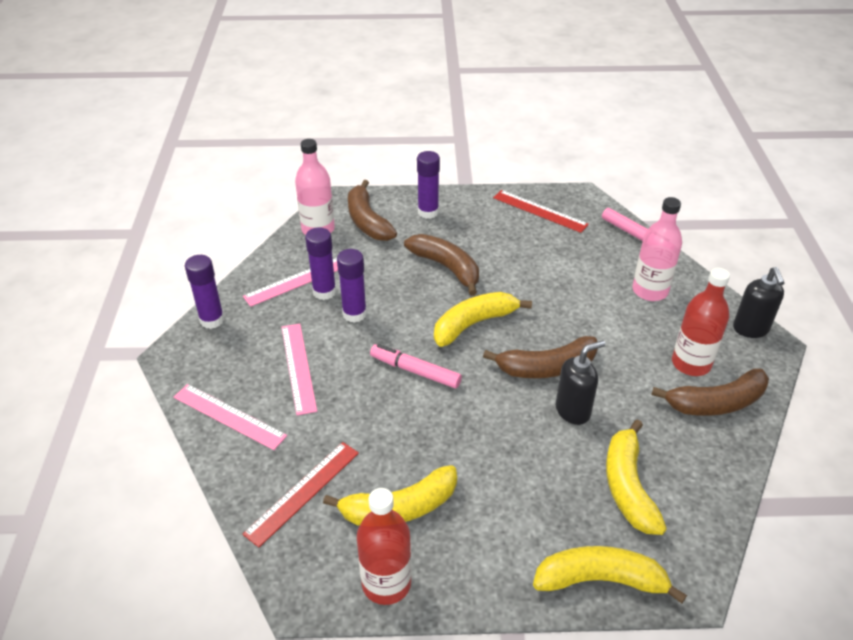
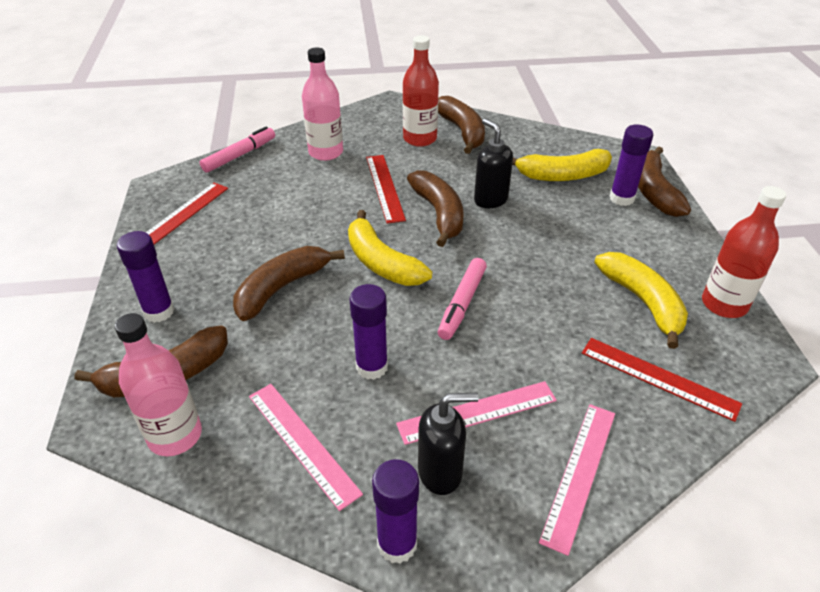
camera: 95 degrees left, 0 degrees up
(324, 292) = (328, 405): purple glue stick -> purple glue stick (622, 198)
(590, 331) = (385, 187): none -> red ruler
(601, 580) = (654, 191): yellow banana -> brown banana
(750, 329) = (374, 109): black soap dispenser -> black soap dispenser (440, 472)

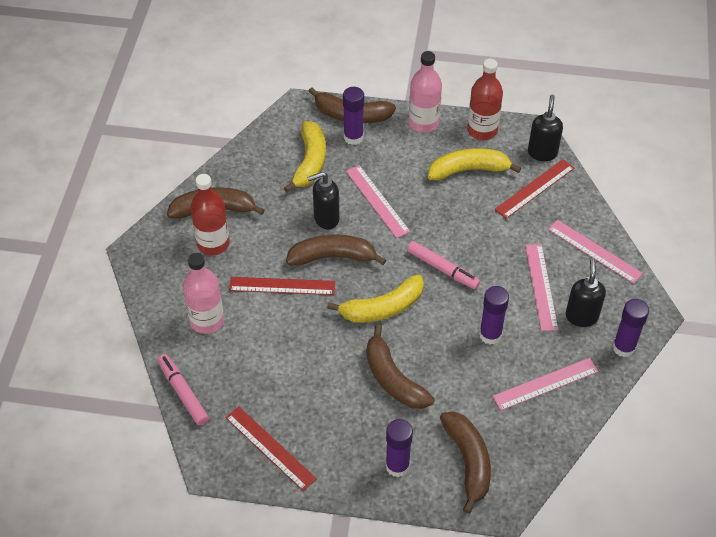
camera: 75 degrees left, 10 degrees up
(175, 435) = (524, 456): pink bottle -> pink bottle (423, 123)
(538, 232) = (377, 201): none -> pink ruler
(735, 377) = (542, 153): none -> black soap dispenser

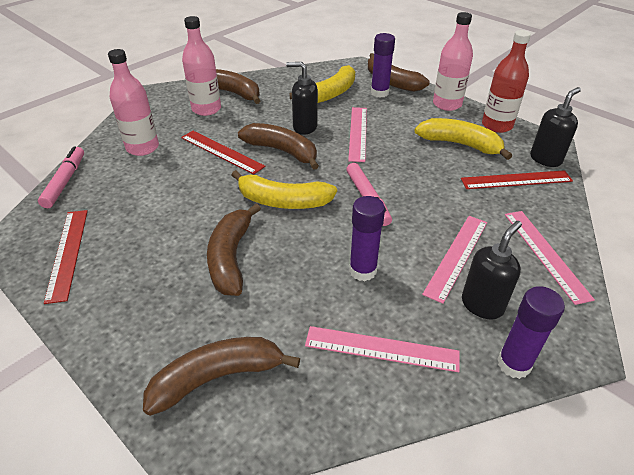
camera: 35 degrees right, 10 degrees down
(213, 243) = (206, 109): red bottle -> pink bottle
(397, 466) = (146, 335): purple glue stick -> none
(468, 462) = (217, 377): brown banana -> brown banana turned 135 degrees counterclockwise

